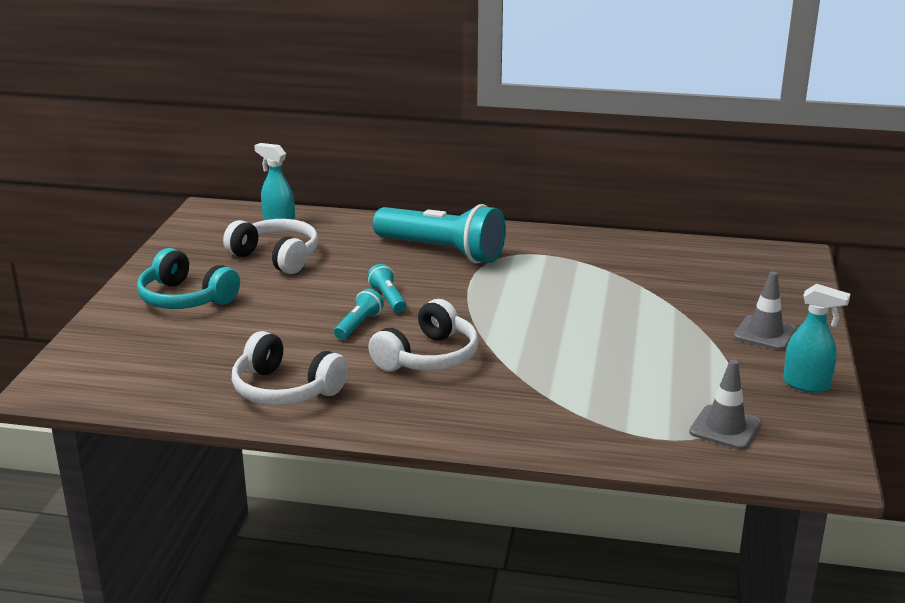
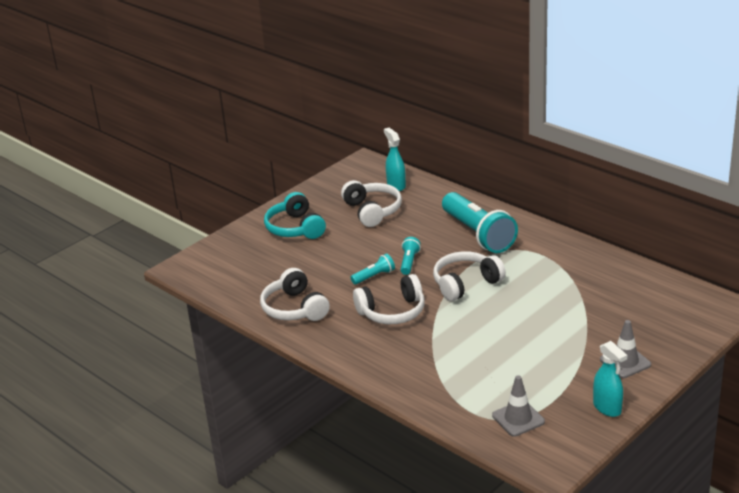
camera: 35 degrees right, 5 degrees up
(486, 304) = (465, 284): none -> white headphones

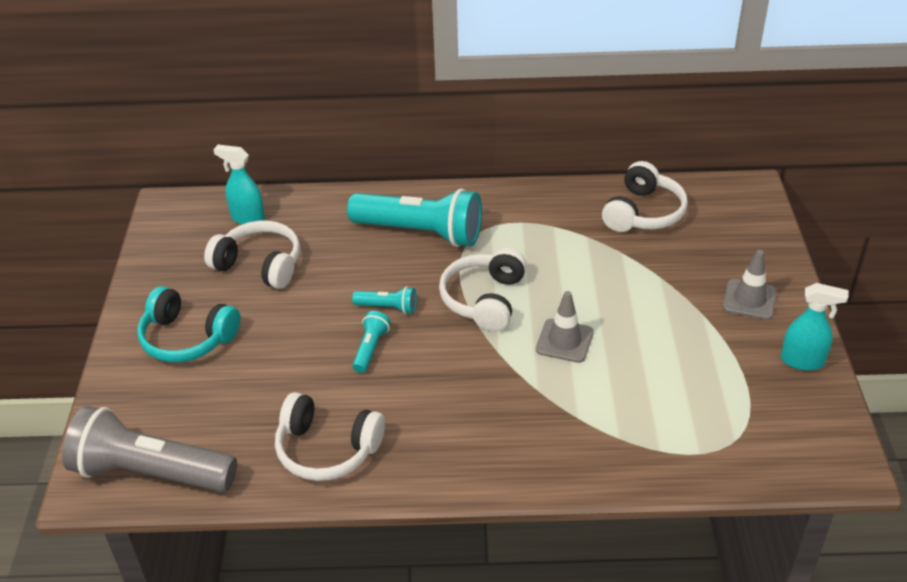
camera: 45 degrees left, 10 degrees up
(209, 276) = (151, 473): none -> grey flashlight
(392, 312) = (450, 382): white headphones -> white headphones (643, 213)
(409, 262) = (388, 307): turquoise flashlight -> turquoise flashlight turned 135 degrees clockwise
(518, 419) = (745, 430): grey traffic cone -> grey traffic cone (564, 341)

